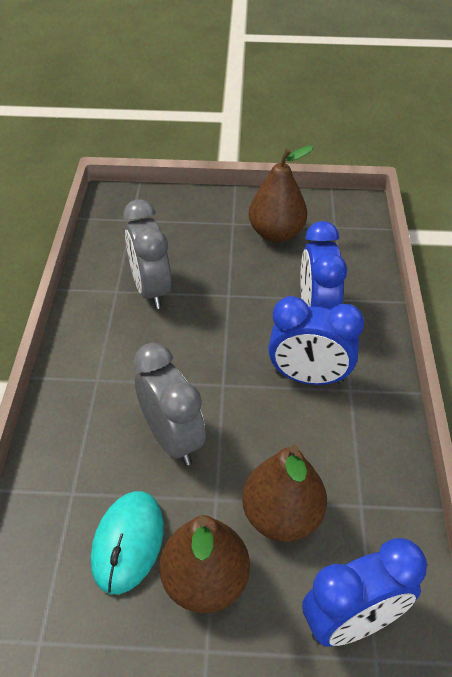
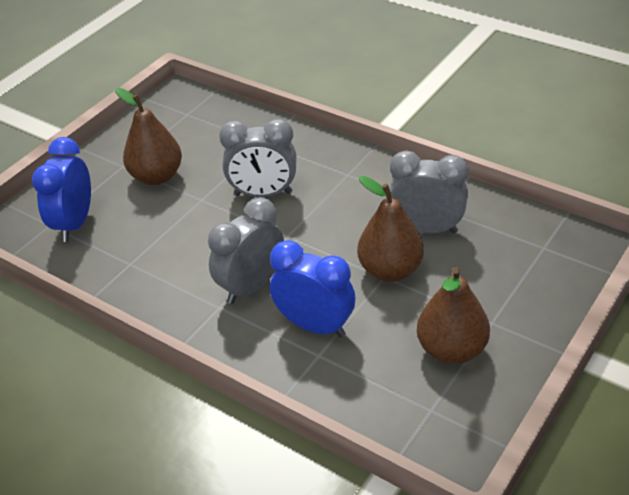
camera: 125 degrees right, 5 degrees down
(128, 543) = (209, 154): turquoise mouse -> none
(281, 516) = (160, 222): brown pear -> brown pear (390, 270)
(308, 377) = (251, 286): blue clock -> grey clock

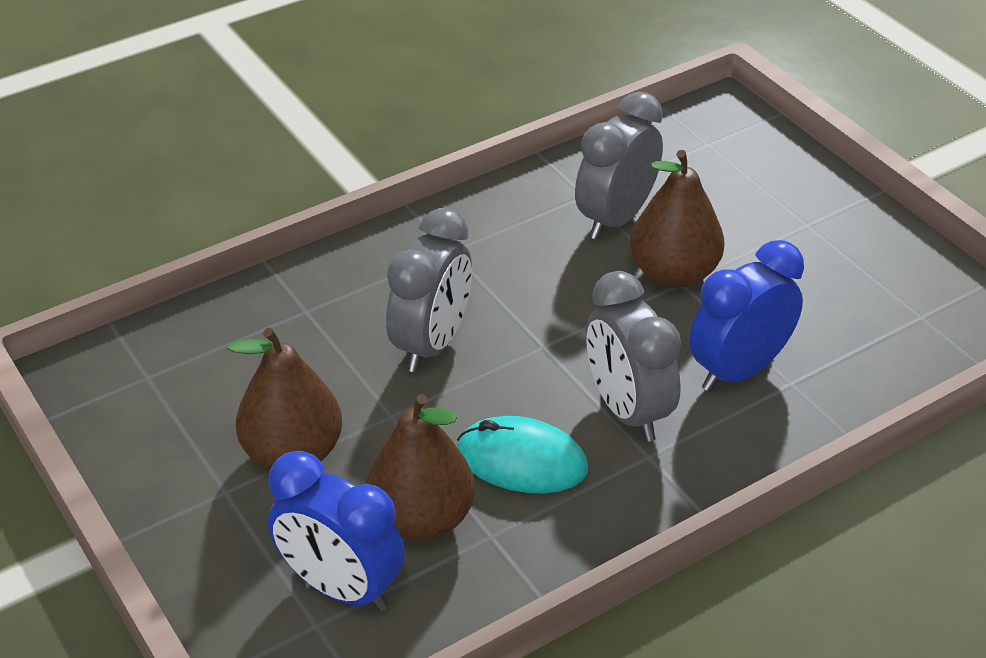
camera: 70 degrees left, 0 degrees up
(189, 257) = (521, 461): none -> turquoise mouse
(451, 350) = (837, 270): brown pear -> brown pear (421, 519)

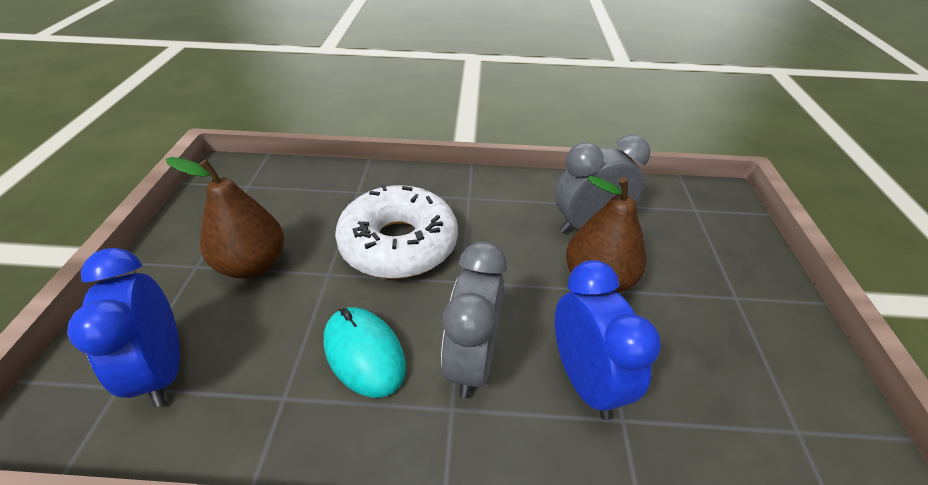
camera: 35 degrees right, 0 degrees up
(421, 519) = (260, 354): brown pear -> none
(432, 344) = (398, 244): grey clock -> white donut
(738, 370) = (585, 381): blue clock -> blue clock turned 75 degrees clockwise

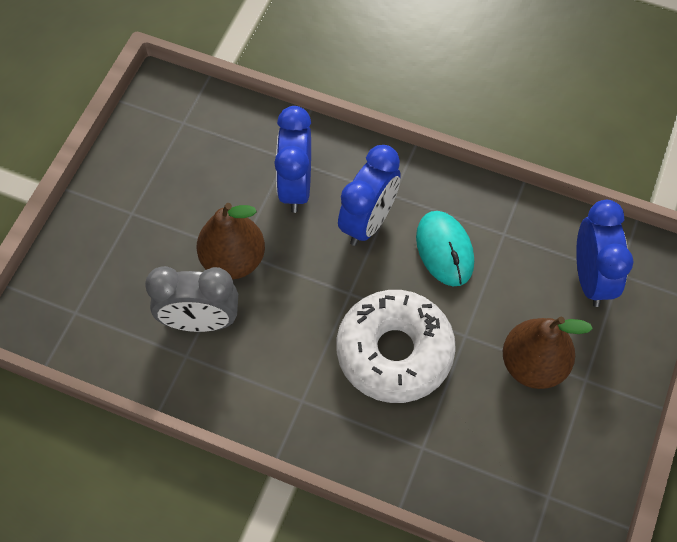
camera: 160 degrees left, 20 degrees up
(471, 361) = (368, 222): grey clock -> blue clock

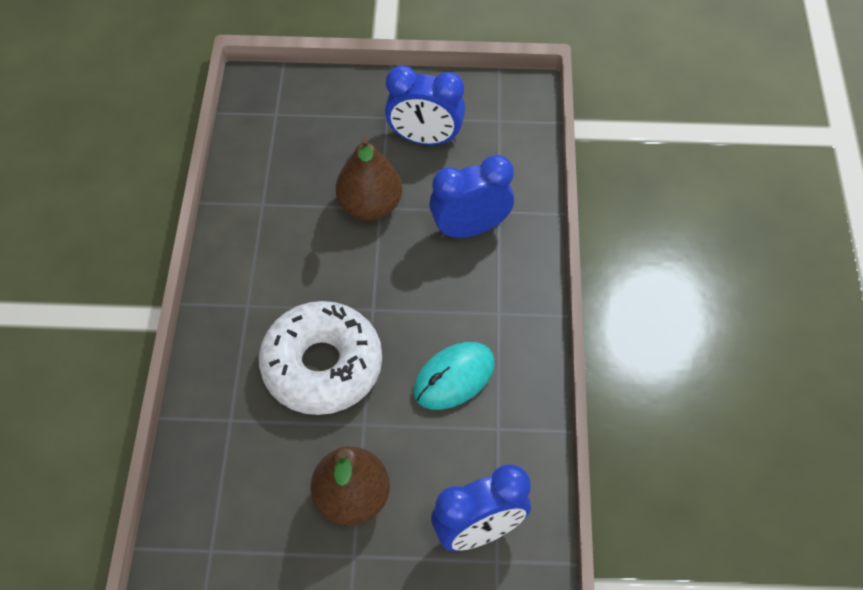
camera: 70 degrees right, 5 degrees down
(200, 322) = (298, 202): grey clock -> none
(368, 222) = (457, 301): blue clock -> blue clock (425, 139)

